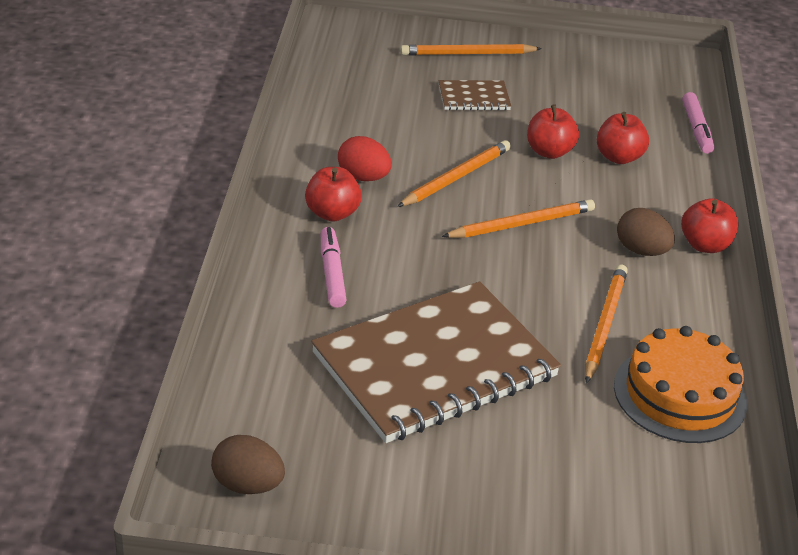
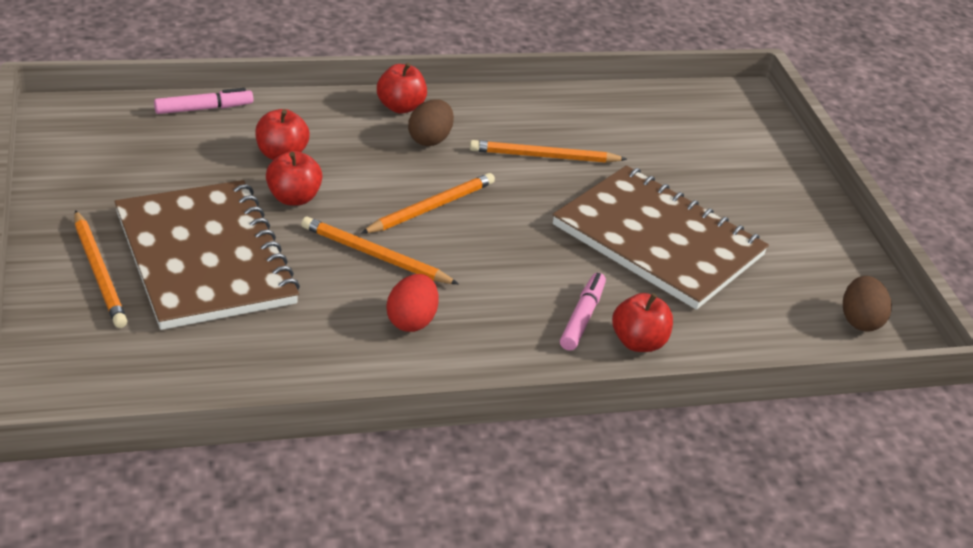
camera: 110 degrees left, 0 degrees up
(332, 213) = (488, 333): red apple -> red apple (638, 342)
(332, 273) = (582, 317): pink marker -> pink marker turned 135 degrees clockwise
(474, 98) = (205, 258): brown notebook -> brown notebook, size x2.35
(521, 224) = (431, 208): orange pencil -> orange pencil turned 90 degrees clockwise
(680, 394) = (599, 120): orange cake -> none

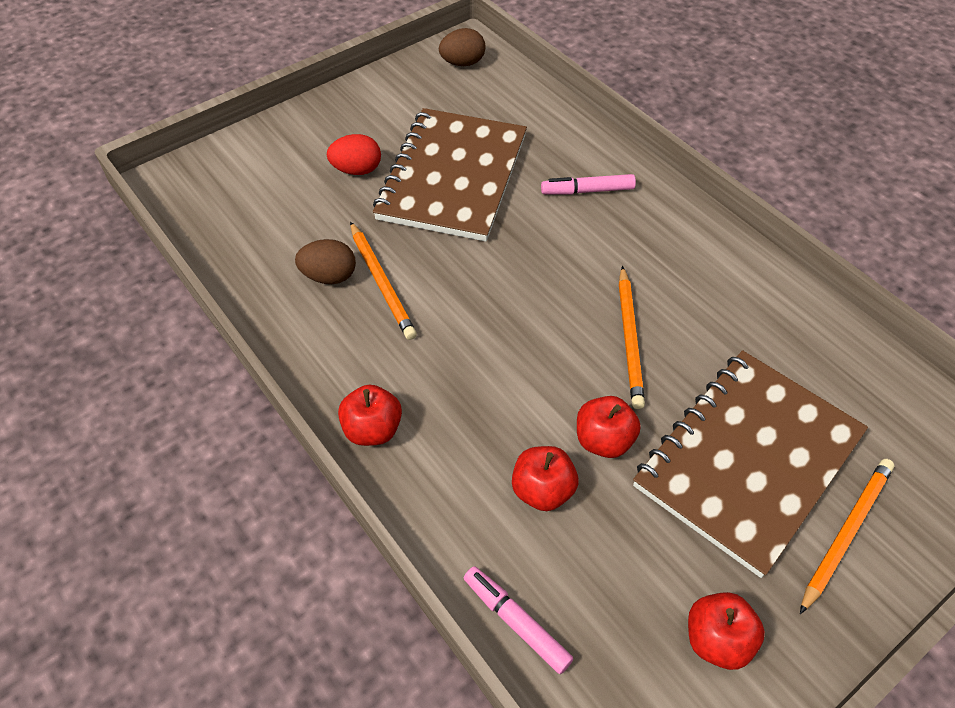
camera: 110 degrees left, 15 degrees up
(411, 321) = (684, 282): red egg -> red egg (357, 170)
(429, 139) = (417, 378): brown egg -> brown egg (329, 276)
(431, 208) = (529, 330): orange pencil -> none
(638, 342) = (587, 156): red apple -> red apple (717, 639)

